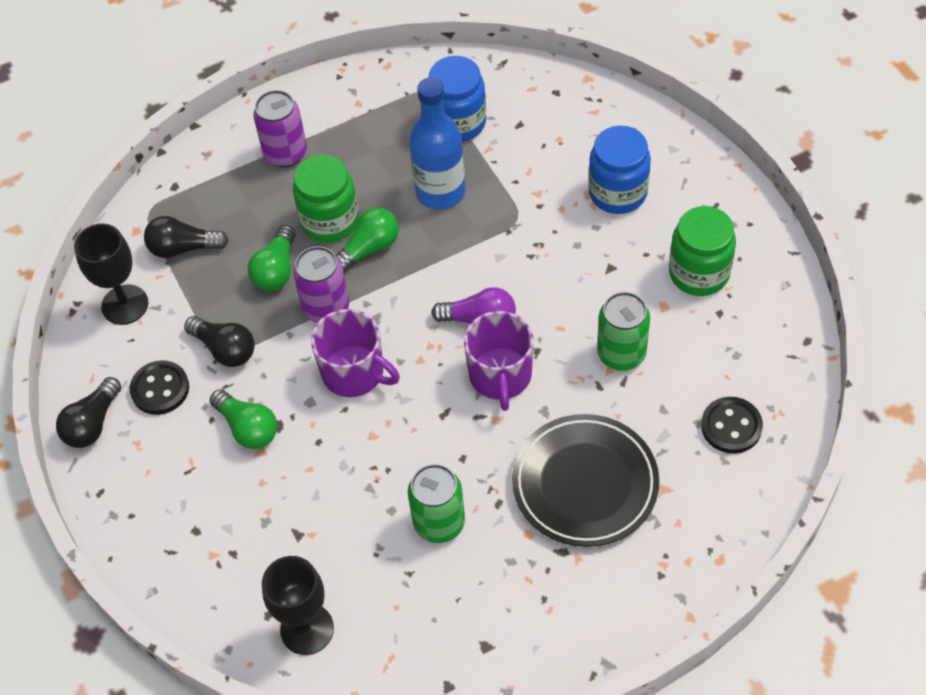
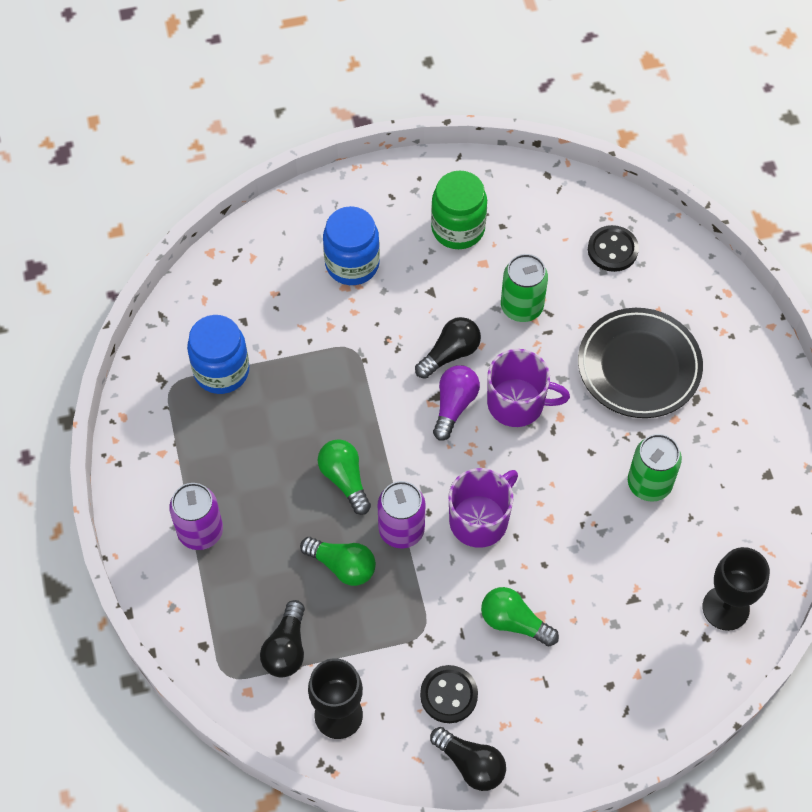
camera: 80 degrees left, 5 degrees up
(225, 349) = (421, 628): black light bulb -> black light bulb (450, 354)
(248, 428) = (514, 622): green light bulb -> green light bulb turned 120 degrees counterclockwise
(330, 221) = (300, 507): green jar -> none
(440, 192) = (300, 404): blue bottle -> none

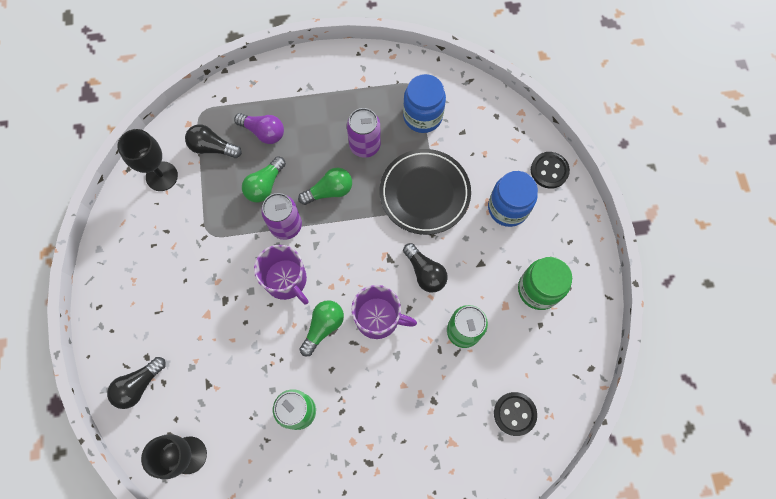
camera: 95 degrees right, 10 degrees up
(200, 531) = (302, 100): purple can -> purple can (365, 145)
(449, 695) = (161, 246): black button -> black button (549, 171)
(454, 405) = (381, 271): purple light bulb -> purple light bulb (263, 132)
(471, 764) = (111, 256): black light bulb -> black light bulb (139, 385)
(514, 622) = (205, 295): green light bulb -> green light bulb (323, 327)
(517, 403) = (378, 318): purple mug -> purple mug turned 90 degrees counterclockwise
(639, 366) = (402, 419): black plate -> black plate (424, 193)

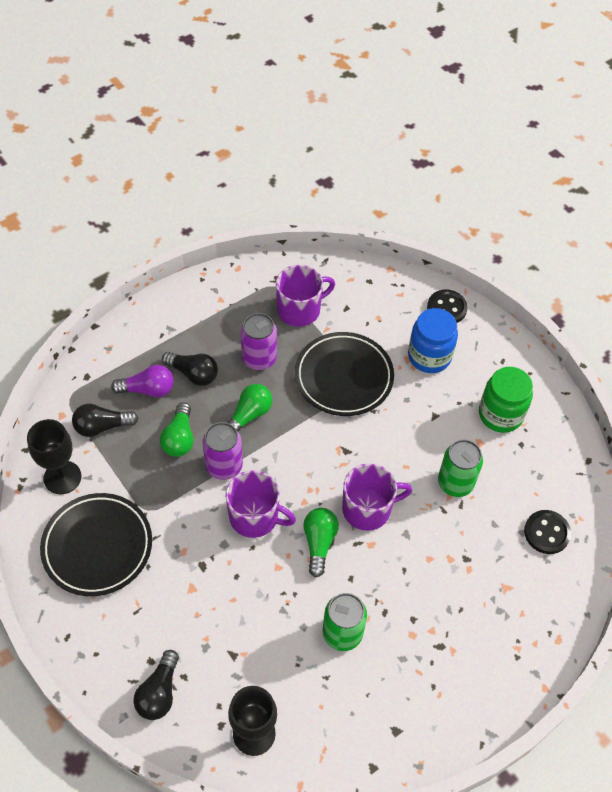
camera: 30 degrees left, 15 degrees down
(157, 246) = (97, 546): none -> black plate
(422, 116) = (300, 310): blue jar -> purple mug
(425, 272) = (387, 447): black light bulb -> black light bulb (193, 374)

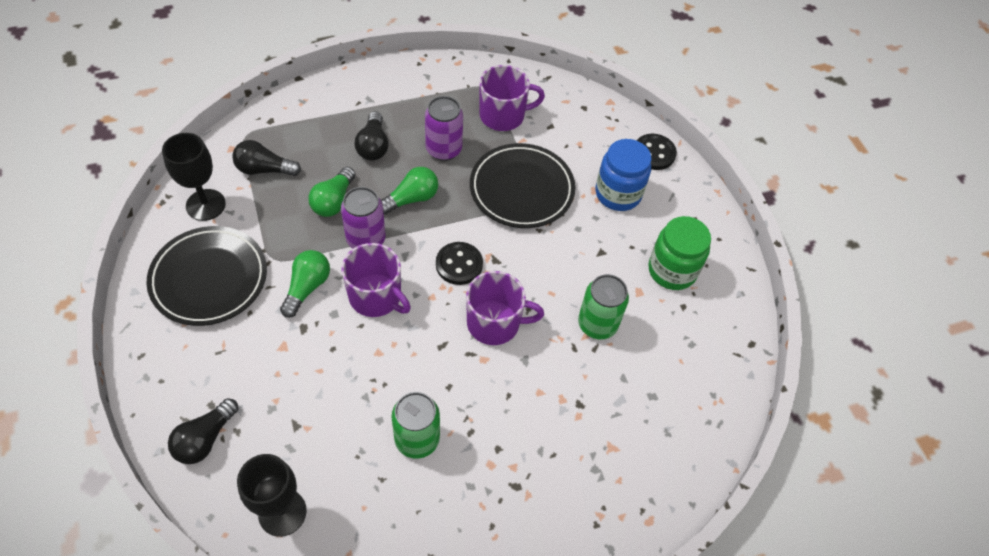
camera: 15 degrees right, 0 degrees up
(148, 389) = (323, 148): purple light bulb -> none
(193, 374) = (373, 146): black light bulb -> black light bulb turned 45 degrees clockwise
(319, 543) = (430, 341): green light bulb -> green light bulb (307, 287)
(546, 533) = (678, 404): black button -> black button (459, 264)

